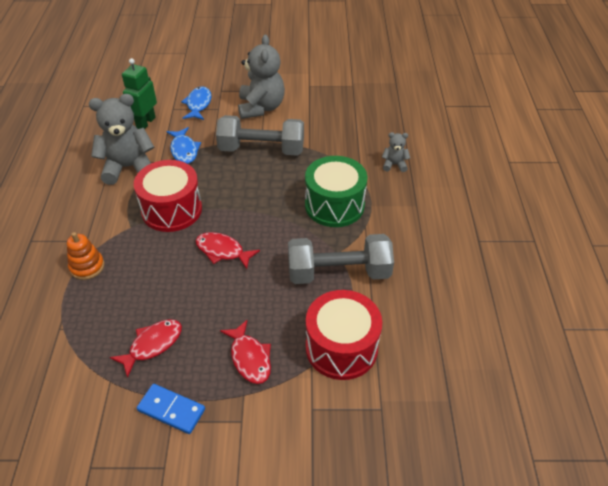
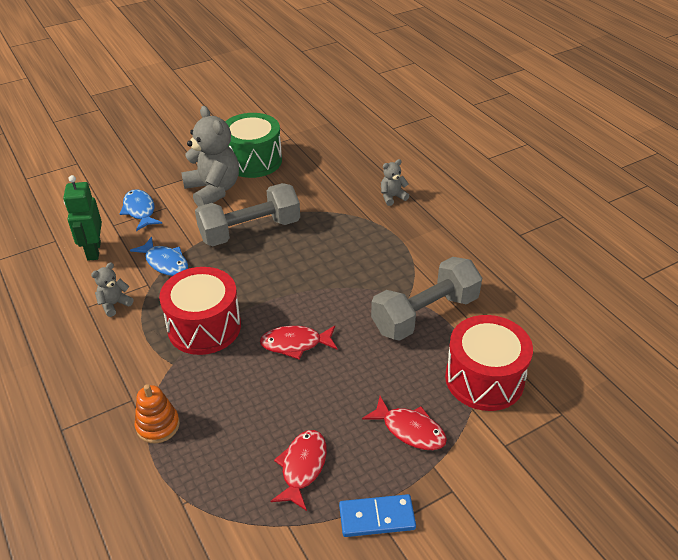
camera: 30 degrees left, 5 degrees down
(128, 167) = (114, 304): grey teddy bear -> grey teddy bear, size x0.47
(334, 205) = (368, 255): green drum -> green drum (253, 161)

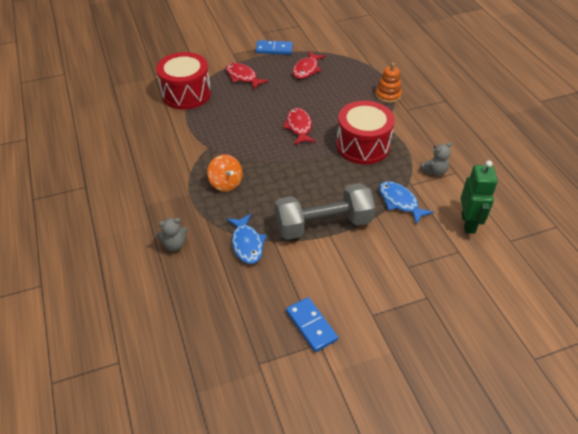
camera: 170 degrees left, 5 degrees up
(140, 210) = (435, 266): blue fish -> blue fish (247, 244)
(213, 190) = (359, 283): grey teddy bear -> none
(253, 161) = (311, 325): green drum -> blue domino
(295, 344) = (299, 127): red fish -> red fish turned 105 degrees counterclockwise
(366, 257) = (226, 183): none -> orange spinning top
(425, 314) = (202, 134): grey dumbbell -> none

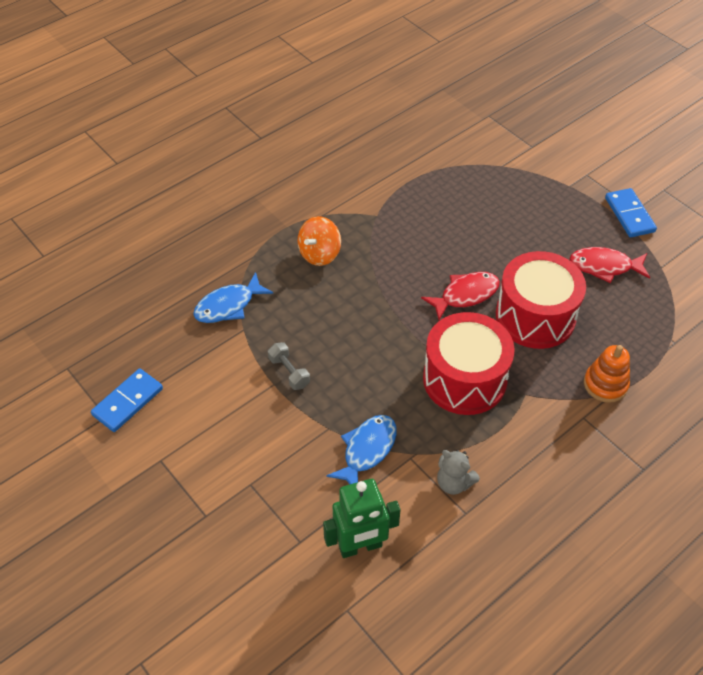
camera: 70 degrees right, 5 degrees up
(174, 245) = (204, 242): grey teddy bear -> none
(186, 94) = (466, 159): red drum -> red drum (535, 316)
(243, 77) = (539, 202): red fish -> none
(323, 224) = (289, 372): grey dumbbell -> grey dumbbell, size x0.40

